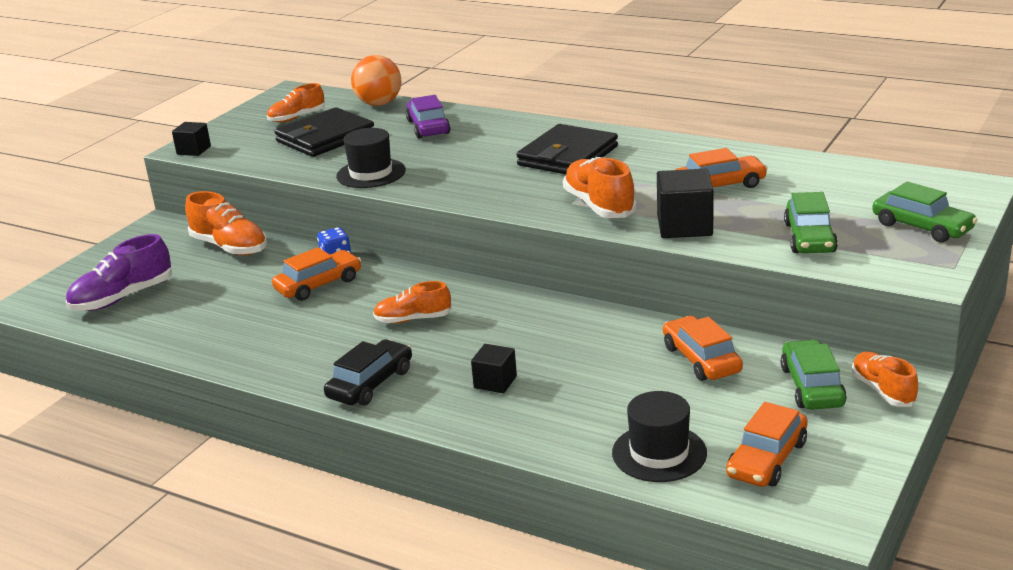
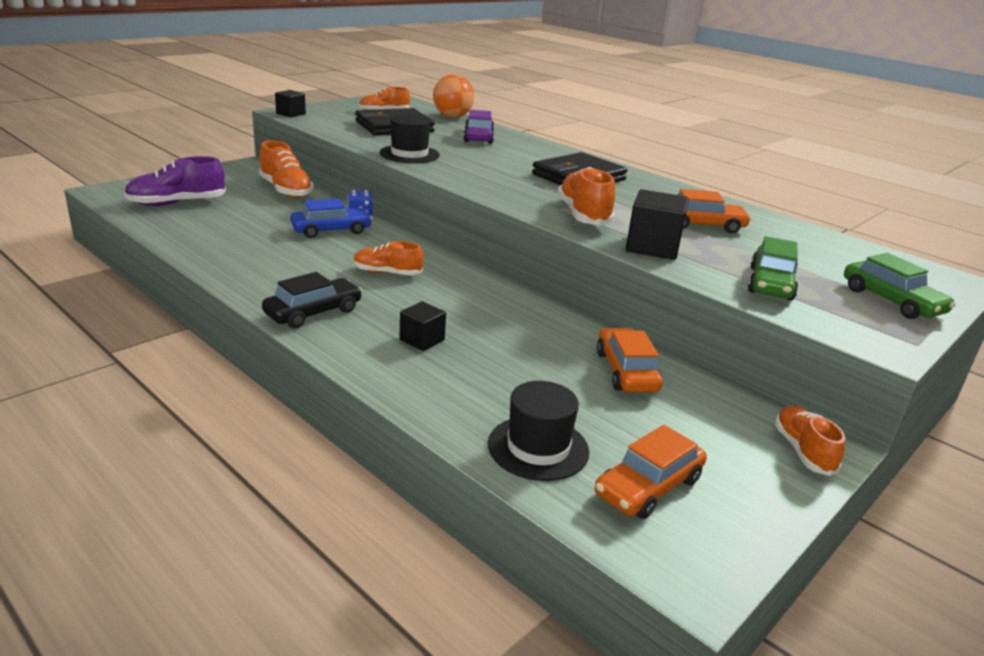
camera: 10 degrees right, 0 degrees up
(318, 285) = (331, 230): orange car -> blue car
(812, 386) = (728, 426): green car -> none

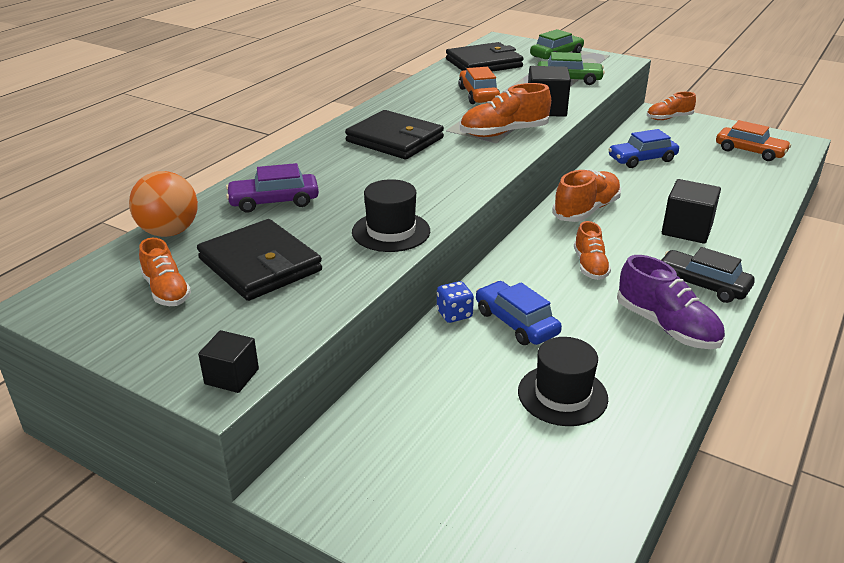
camera: 100 degrees left, 5 degrees up
(177, 203) = (533, 488): purple shoe -> purple shoe (666, 327)
(286, 190) = (403, 400): orange shoe -> orange shoe (586, 210)
(422, 340) = (687, 229): black cube -> black cube, size x1.64
(538, 448) = (756, 179): black hat -> black hat (562, 395)
(626, 371) = (642, 159): orange car -> blue car
(829, 249) = (484, 63): none -> black wallet

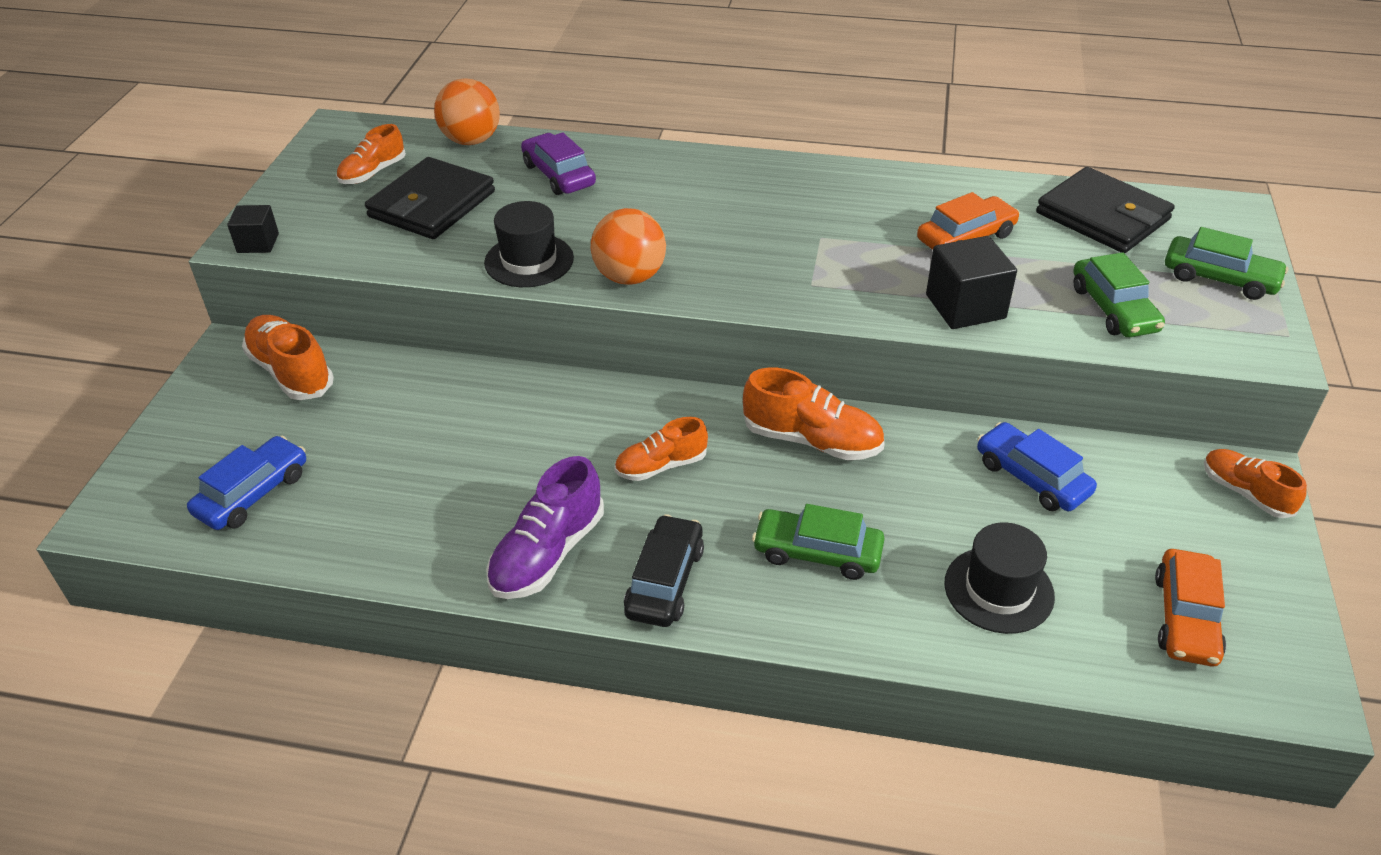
camera: 70 degrees right, 10 degrees up
(395, 140) = (761, 207): black wallet -> none
(444, 196) = (630, 277): none -> orange ball
(454, 314) = (507, 377): blue dice -> none
(504, 133) = (847, 285): orange shoe -> orange shoe (291, 372)
(516, 322) = (508, 425): blue car -> blue car (253, 493)
(562, 395) = (388, 483): black hat -> black hat (998, 590)
(687, 229) = (817, 552): black cube -> green car

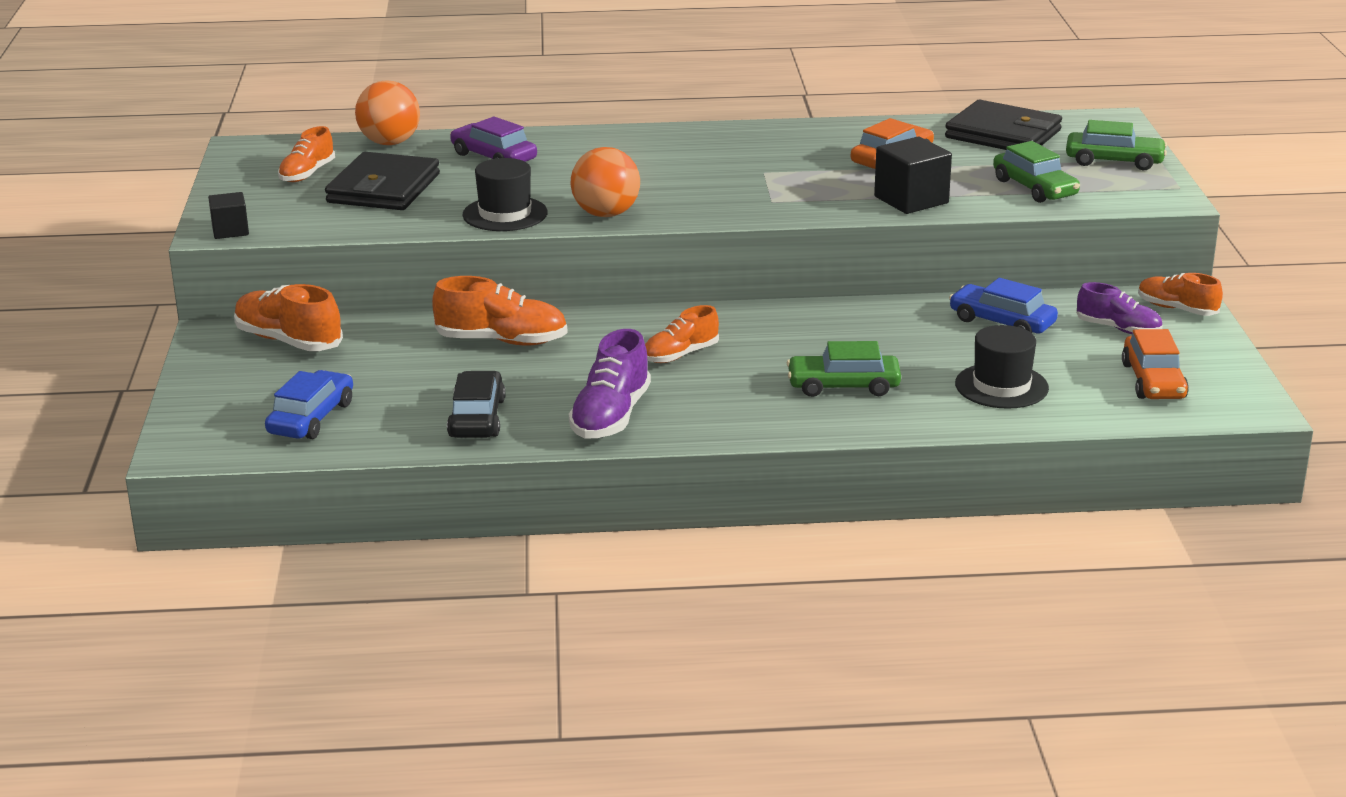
camera: 15 degrees left, 15 degrees down
(665, 581) = (723, 418): black car -> black car (477, 418)
(812, 440) = (805, 324): orange shoe -> orange shoe (502, 341)
(1165, 515) = (1118, 329): none -> purple shoe

